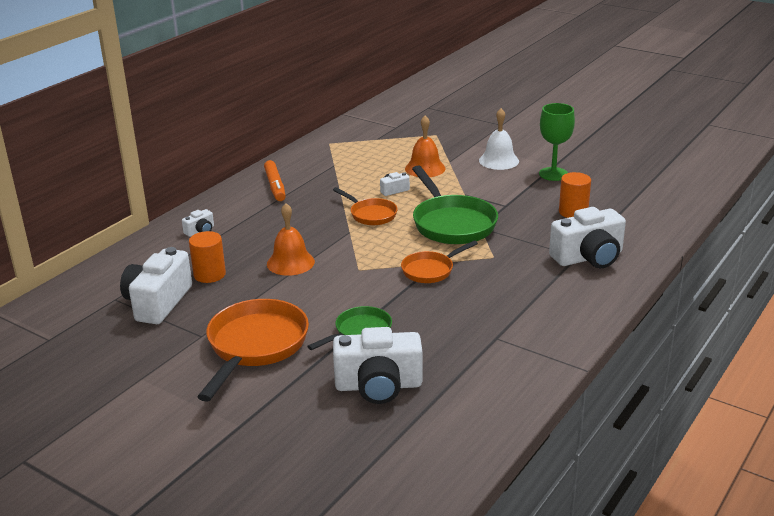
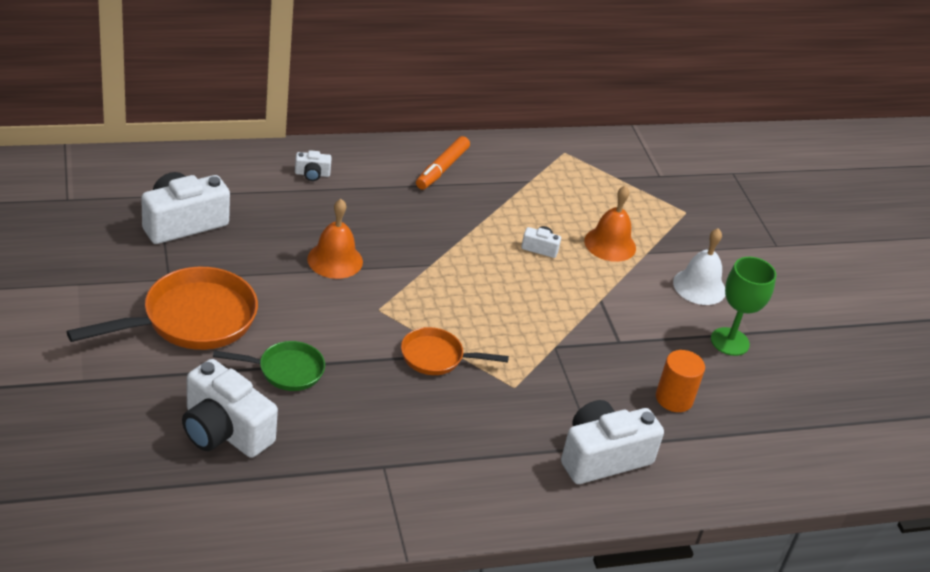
camera: 35 degrees right, 10 degrees up
(209, 274) = (257, 224): orange cylinder -> none
(371, 214) = (477, 260): orange pan -> none
(451, 223) = (535, 323): green pan -> none
(589, 257) = (602, 457): white camera -> white camera turned 135 degrees clockwise

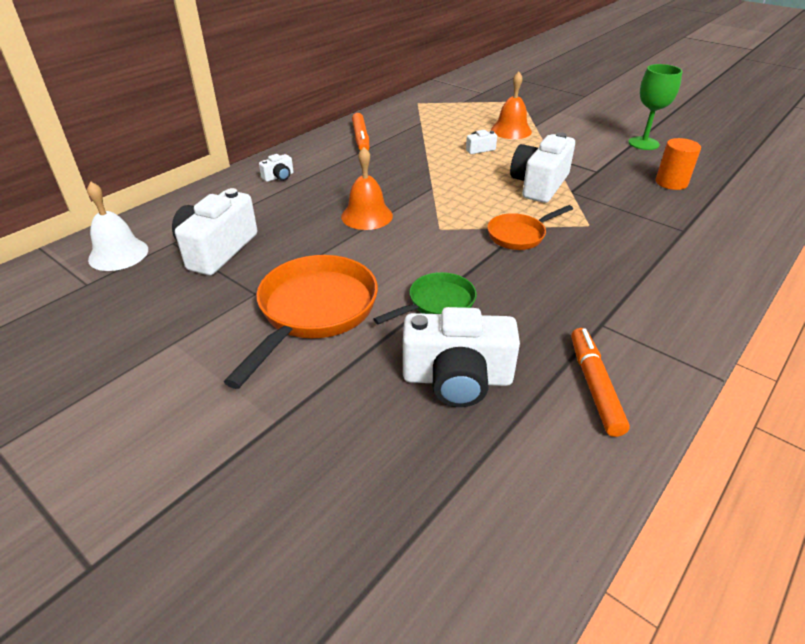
camera: 30 degrees left, 0 degrees up
(308, 499) = (594, 386): none -> orange marker
(602, 457) = (698, 233): white camera -> white camera (539, 185)
(699, 286) = (585, 127): white bell -> white bell (118, 254)

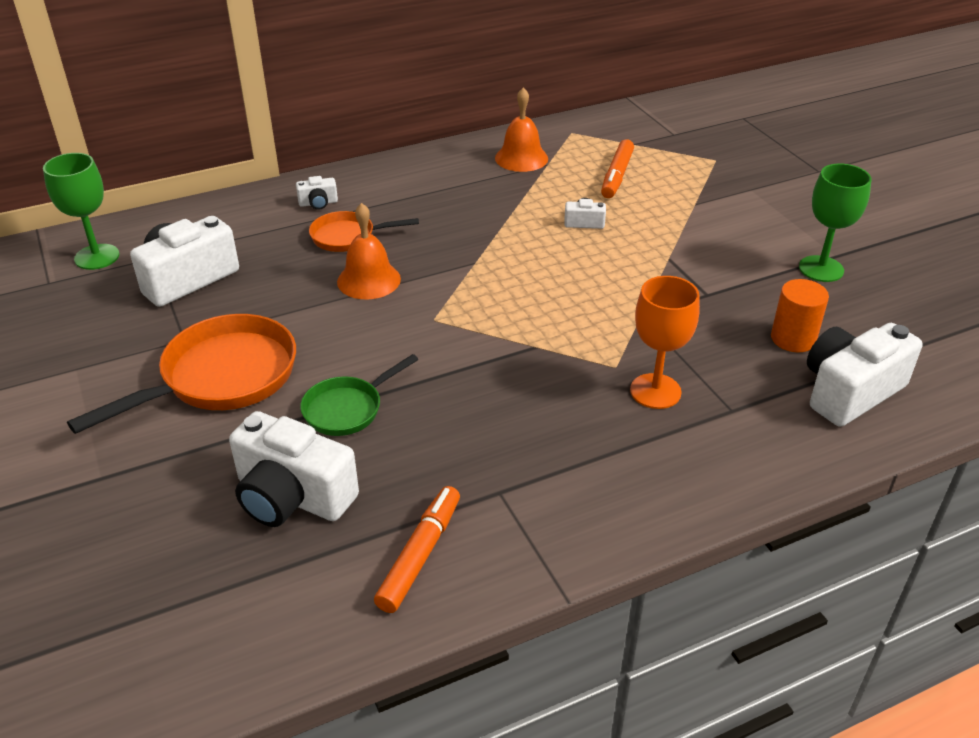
camera: 25 degrees right, 0 degrees up
(118, 254) = (97, 257): white bell -> green goblet
(361, 138) = (453, 171): orange marker -> orange marker (616, 176)
(437, 303) = (347, 409): green pan -> green pan turned 150 degrees clockwise
(511, 130) = (654, 204): orange bell -> orange bell (521, 158)
(519, 235) = (517, 355): orange pan -> orange pan (348, 237)
(539, 185) = (610, 294): white camera -> white camera (849, 391)
(628, 232) = (655, 391): none -> orange goblet

